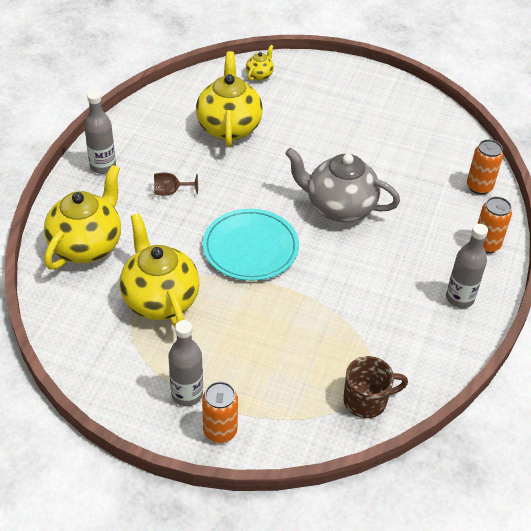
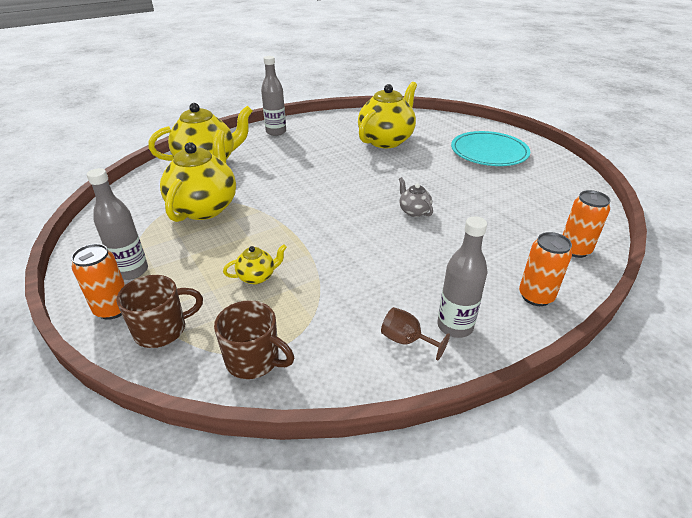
camera: 40 degrees right, 10 degrees down
(171, 192) = (299, 157): brown goblet -> brown goblet (406, 340)
(250, 248) = (309, 206): turquoise plate -> turquoise plate (489, 152)
(259, 75) = (445, 123): yellow teapot -> yellow teapot (257, 277)
(279, 421) = (162, 330): none -> brown mug
(339, 207) = (414, 211): grey teapot -> grey teapot, size x0.45

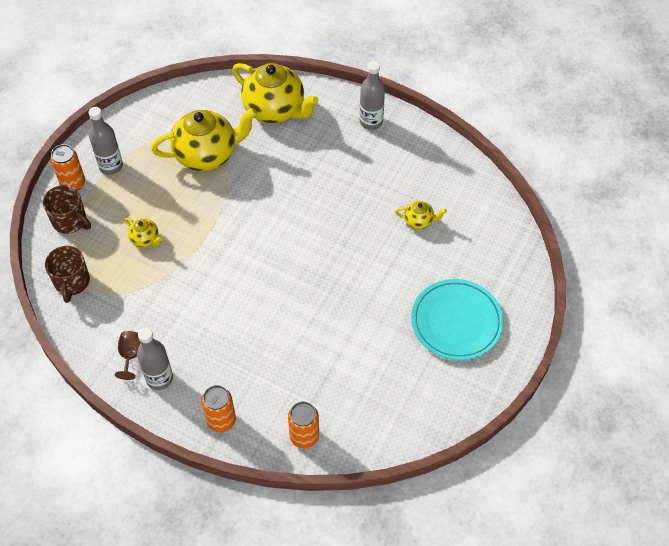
camera: 60 degrees right, 20 degrees up
(386, 140) = (419, 221): yellow teapot -> yellow teapot, size x0.45
(414, 211) = (292, 299): grey teapot -> none

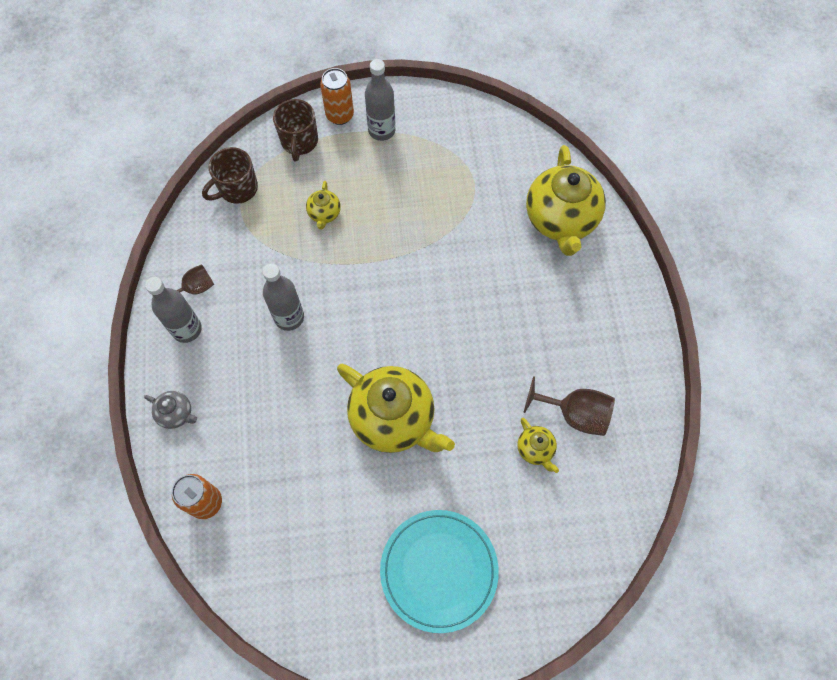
camera: 55 degrees right, 10 degrees up
(207, 154) = (458, 198): yellow teapot -> yellow teapot (394, 419)
(221, 420) = (176, 414): orange can -> grey teapot
(371, 122) = (622, 318): grey bottle -> grey bottle (289, 317)
(412, 186) = (574, 414): none -> brown goblet

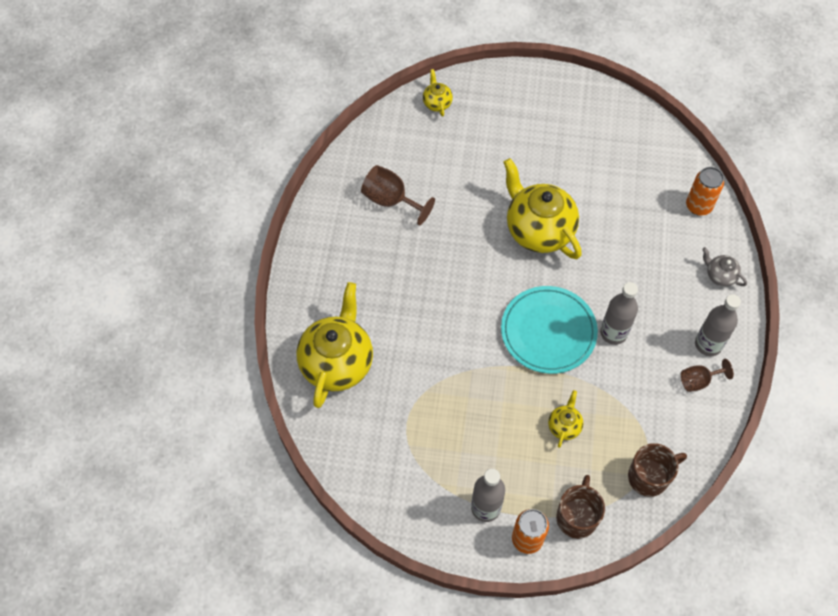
camera: 165 degrees left, 5 degrees down
(439, 570) = (529, 125): turquoise plate -> turquoise plate (548, 331)
(535, 449) = (431, 183): yellow teapot -> yellow teapot (437, 103)

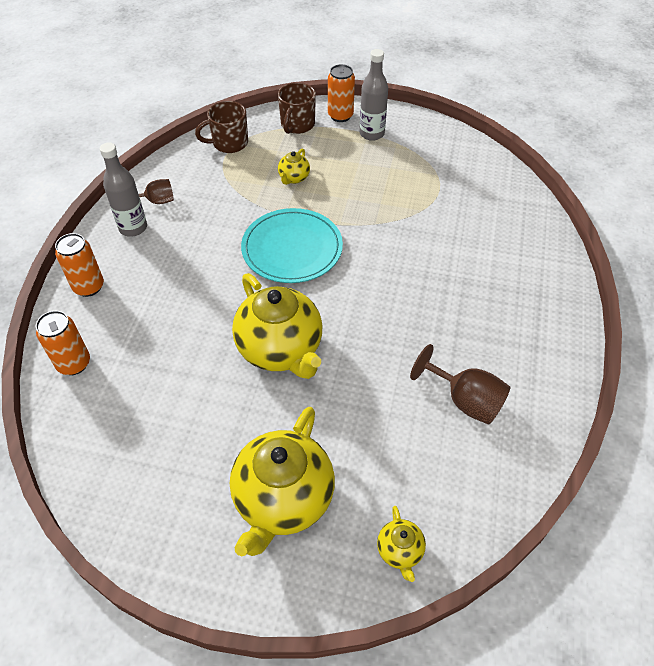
camera: 175 degrees left, 10 degrees down
(337, 362) = (512, 237): yellow teapot -> yellow teapot (283, 500)
(613, 333) = (225, 243): grey bottle -> none
(720, 276) = (89, 287): grey teapot -> orange can

